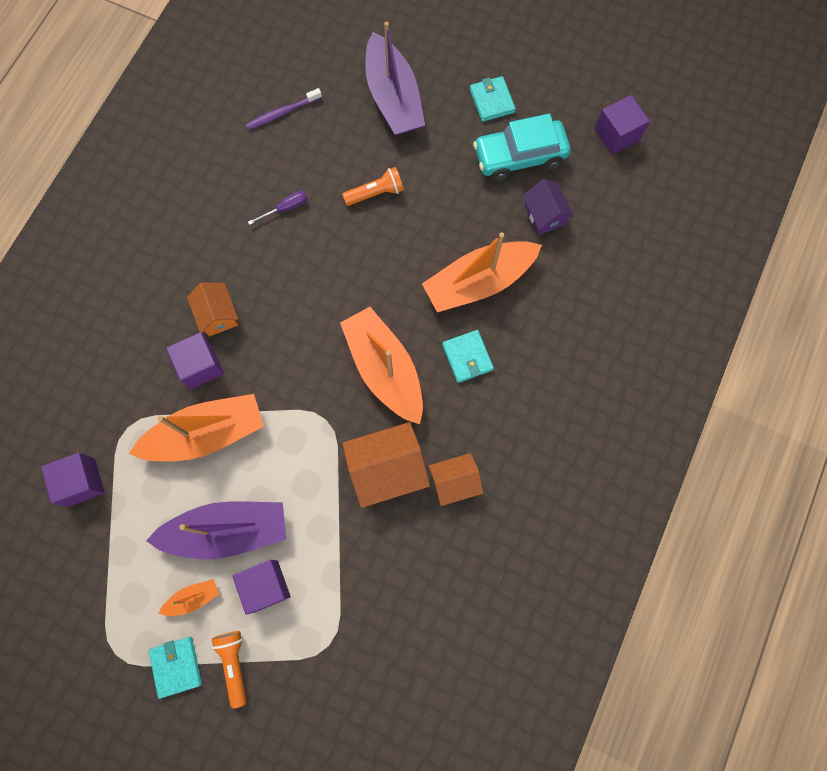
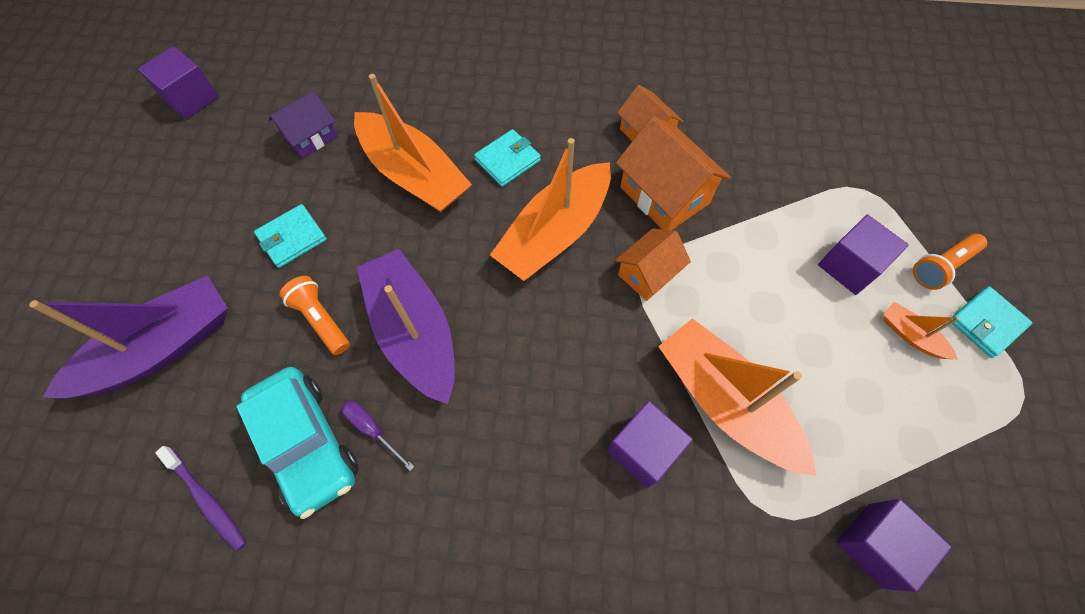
camera: 110 degrees left, 10 degrees down
(217, 315) = (563, 458): orange house -> orange house (648, 273)
(228, 531) = (819, 328): purple boat -> purple boat (414, 331)
(492, 101) = (155, 229): turquoise wallet -> turquoise wallet (292, 238)
(519, 157) = (236, 179): turquoise car -> turquoise car (307, 444)

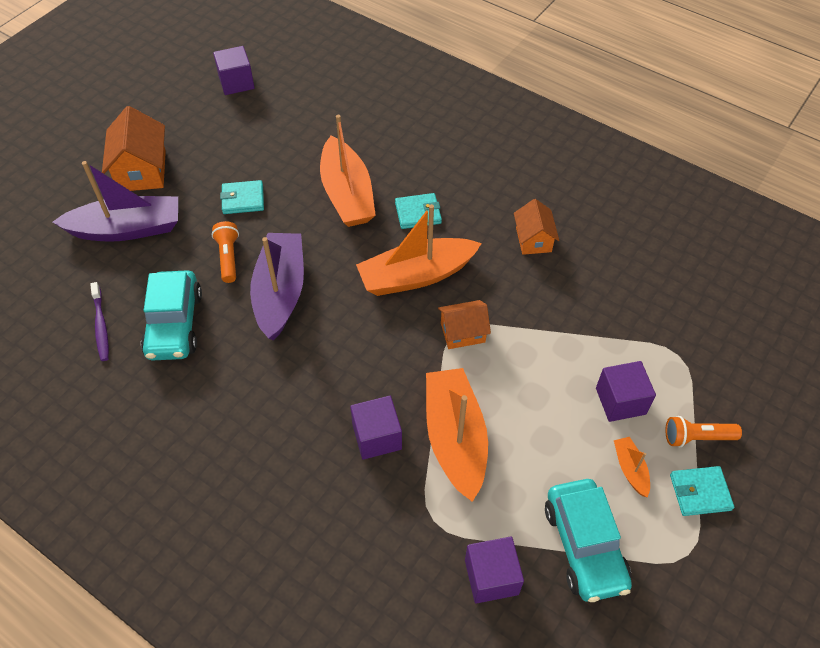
camera: 30 degrees right, 10 degrees down
(311, 137) = (296, 140): purple house -> none
(372, 429) = (217, 336): purple screwdriver -> none
(664, 195) = (515, 287): orange house -> orange house (142, 171)
(932, 448) = (584, 546): none -> turquoise car

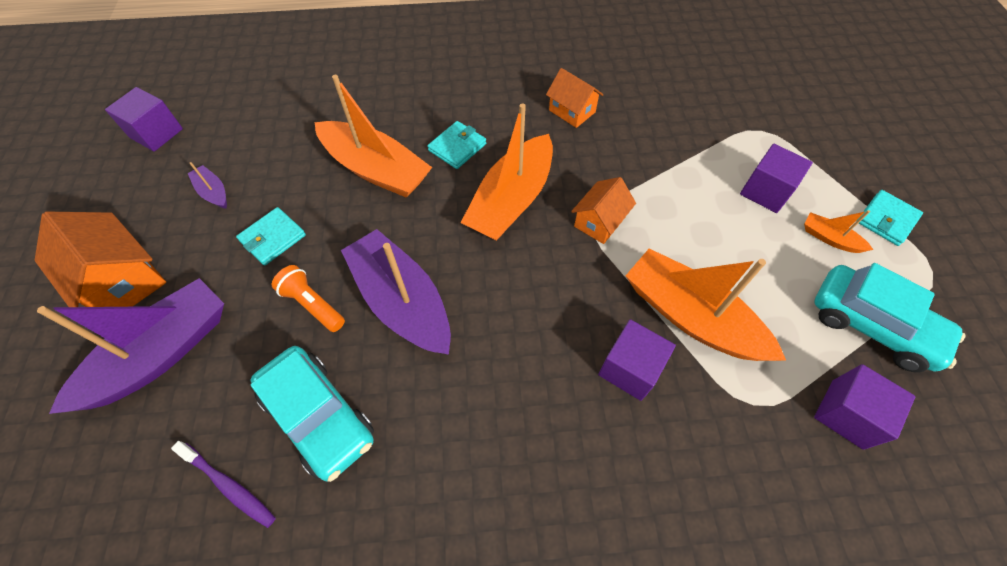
camera: 40 degrees left, 5 degrees up
(235, 145) = (213, 192): none -> purple boat
(697, 437) = (839, 181): orange flashlight -> none

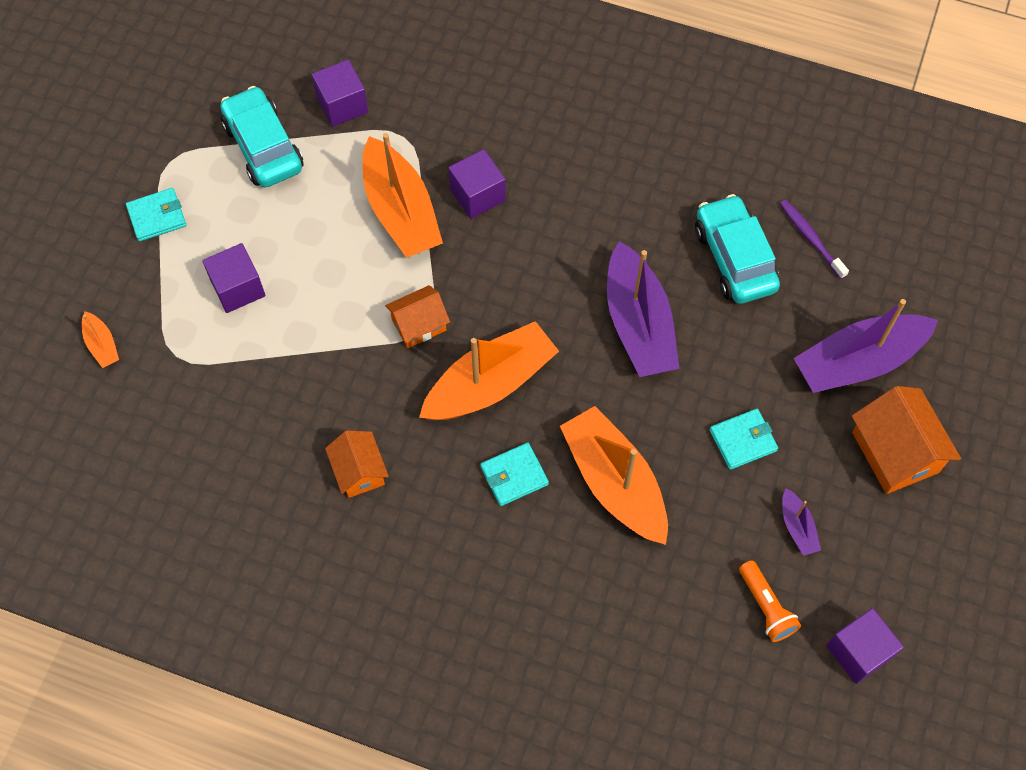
camera: 155 degrees left, 5 degrees up
(312, 304) = (719, 353): orange flashlight -> orange flashlight (766, 606)
(829, 238) = (225, 222): orange boat -> orange boat (102, 345)

